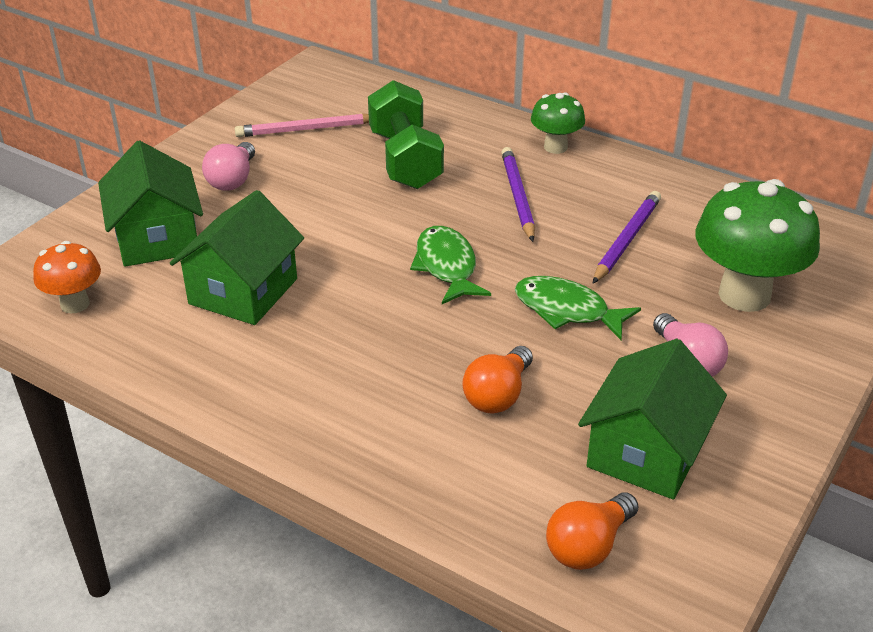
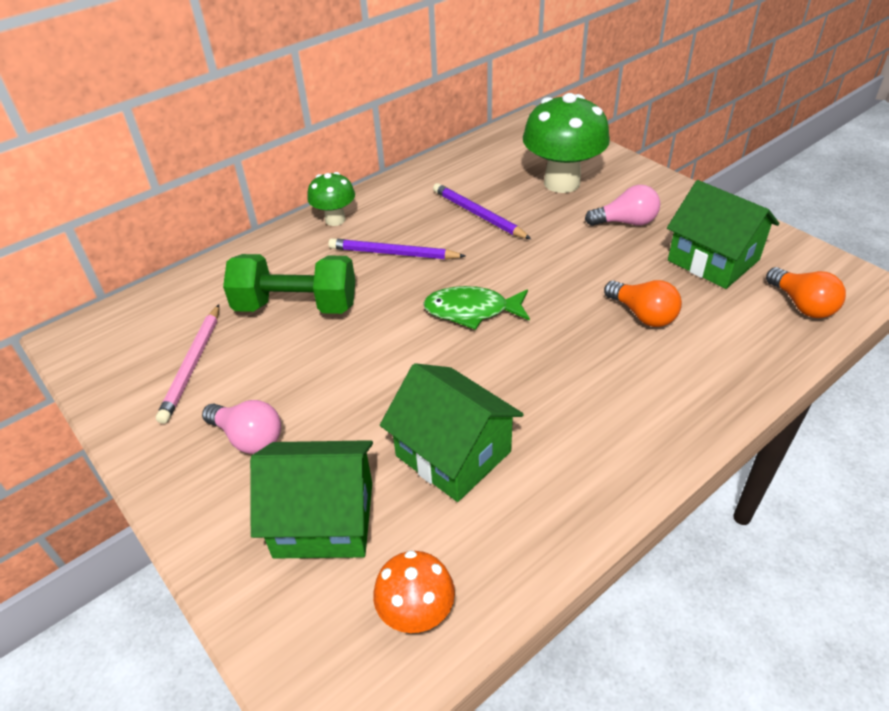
camera: 70 degrees left, 5 degrees up
(567, 310) = (552, 260): green fish -> none

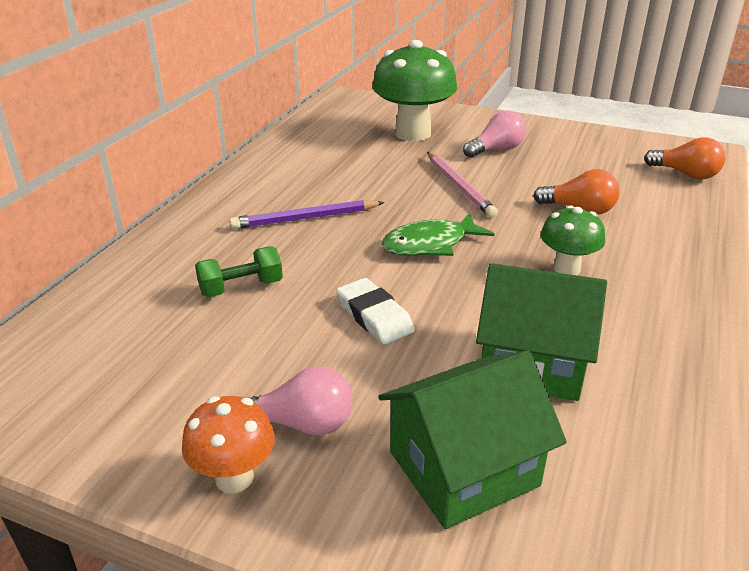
camera: 30 degrees left, 10 degrees down
(192, 365) = (163, 377): pink pencil -> pink pencil (459, 187)
(296, 306) = (241, 288): green dumbbell -> green dumbbell, size x0.56
(335, 220) = (213, 205): green mushroom -> green mushroom (566, 268)
(369, 366) = (374, 316): none -> white eraser
(417, 615) = (644, 515): orange mushroom -> orange mushroom (234, 477)
(478, 214) = (360, 171): purple pencil -> none
(713, 260) = (591, 160): green house -> none

